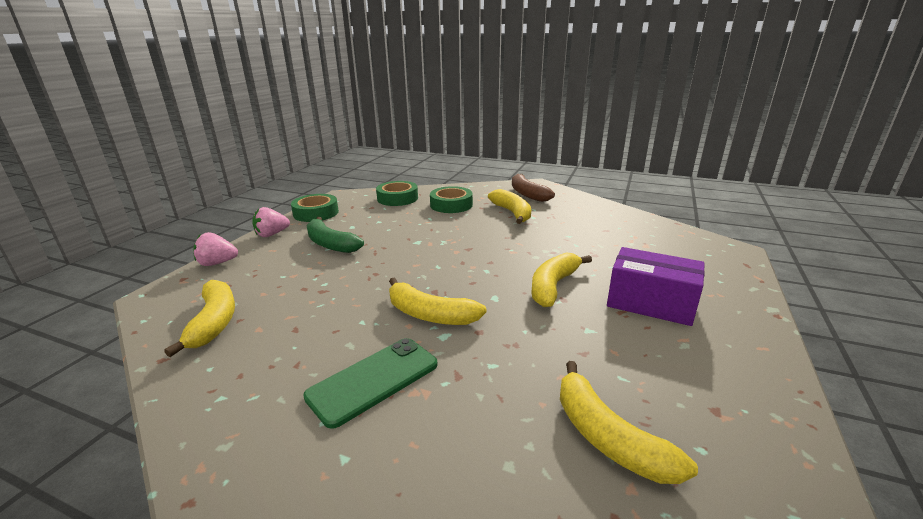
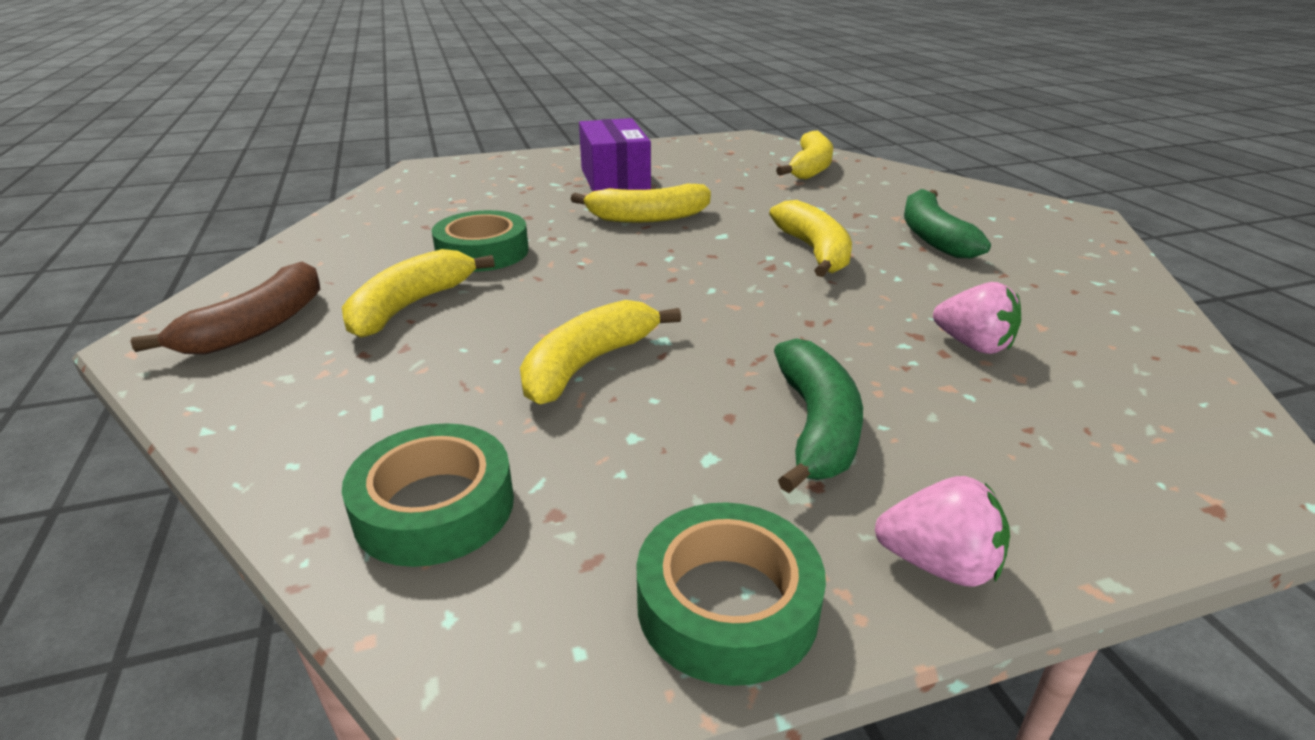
camera: 130 degrees left, 5 degrees up
(214, 322) = (1115, 364): yellow banana -> yellow banana (588, 364)
(217, 263) = (1124, 518): pink strawberry -> pink strawberry (973, 345)
(374, 380) = (933, 237): green phone -> green banana
(451, 205) = (418, 389): green tape -> green tape (482, 252)

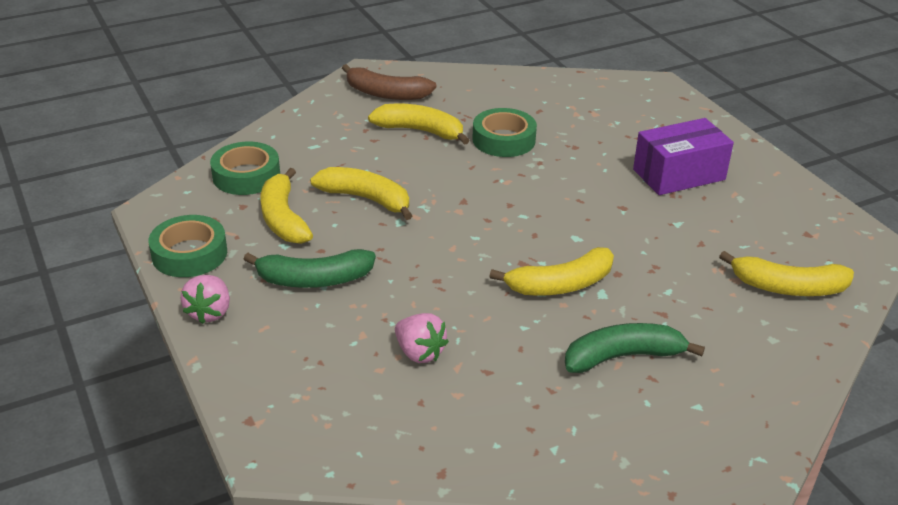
camera: 80 degrees right, 5 degrees up
(648, 217) = (597, 199): yellow banana -> yellow banana (283, 218)
(973, 345) = (419, 353): pink strawberry -> pink strawberry turned 75 degrees counterclockwise

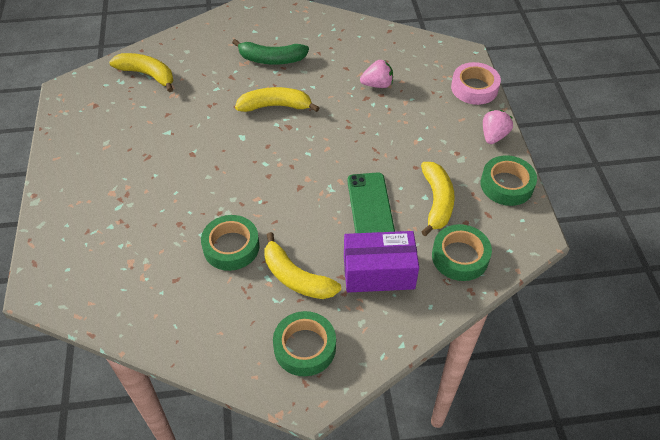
camera: 160 degrees left, 15 degrees up
(247, 385) = (474, 88): none -> pink tape
(314, 280) = (425, 144): green banana -> none
(366, 199) = (370, 206): yellow banana -> green phone
(386, 94) = (305, 347): brown banana -> green tape
(419, 353) = (377, 85): pink strawberry -> pink strawberry turned 105 degrees clockwise
(679, 175) = (126, 173): purple box -> purple box (378, 272)

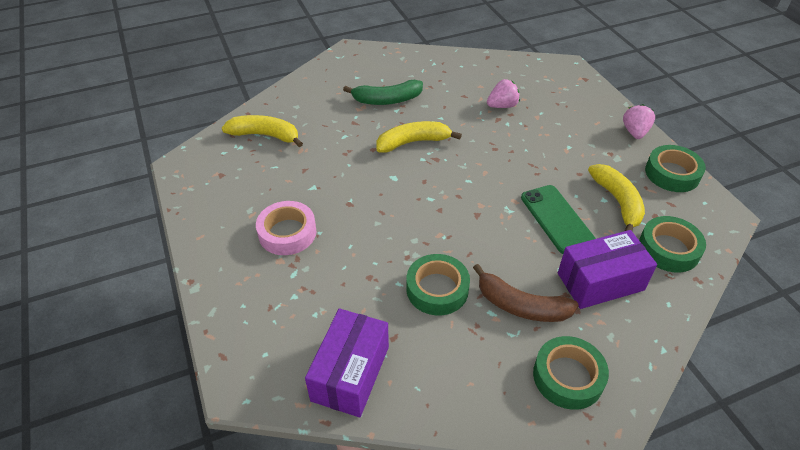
camera: 15 degrees left, 5 degrees down
(127, 301) = (350, 373): none -> purple box
(296, 278) = (521, 306): yellow banana -> brown banana
(474, 88) = (593, 93): pink tape -> pink tape (287, 233)

